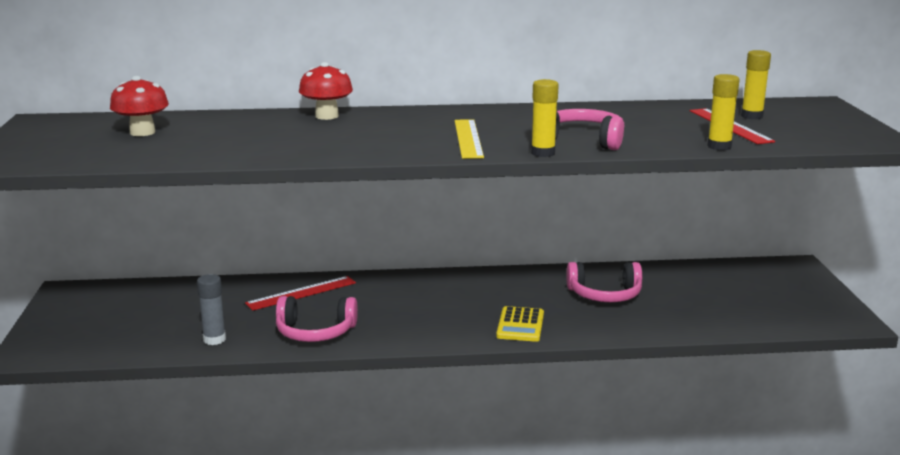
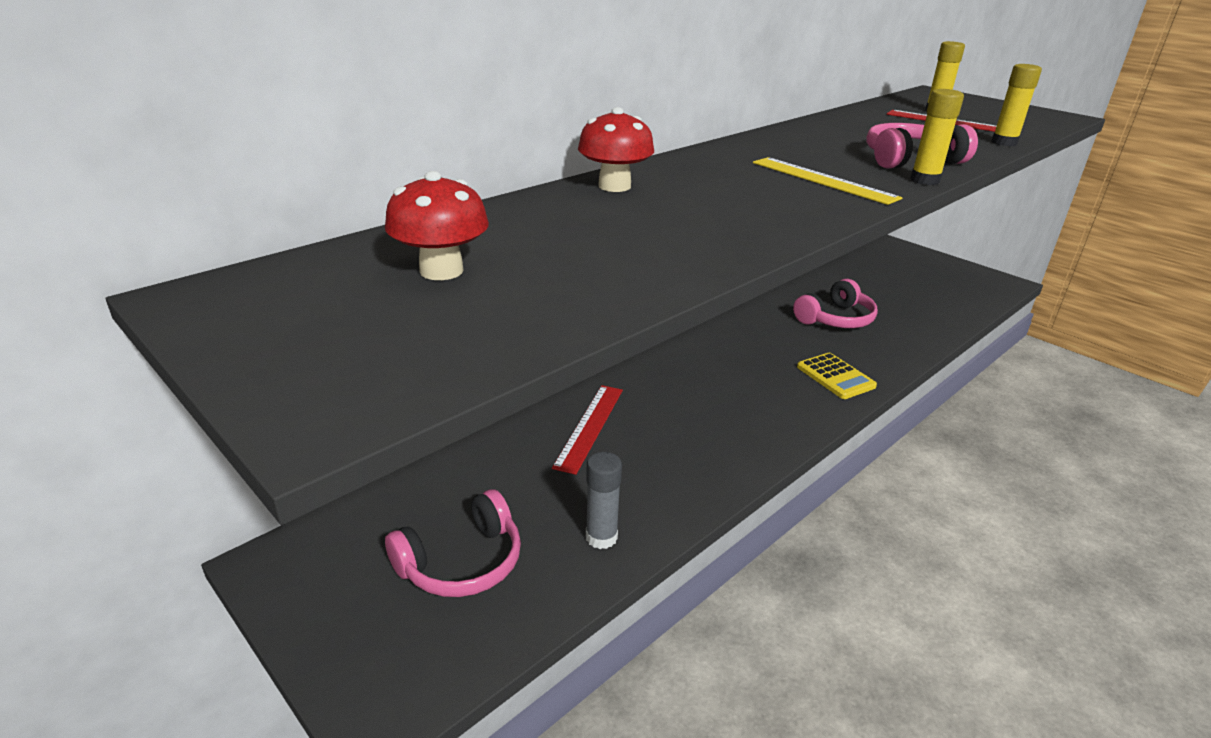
camera: 40 degrees left, 10 degrees up
(315, 332) = (688, 471): pink headphones -> pink headphones (462, 562)

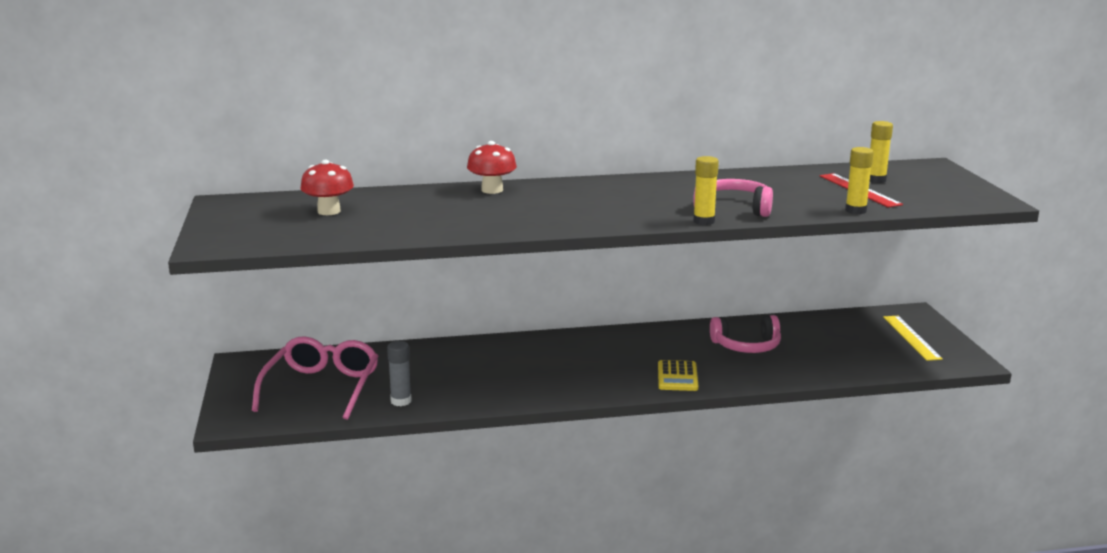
camera: 35 degrees right, 10 degrees down
(462, 562) = (321, 388): pink headphones -> pink glasses
(589, 427) = (466, 355): red ruler -> none
(823, 180) = (632, 209): yellow ruler -> yellow ruler (911, 337)

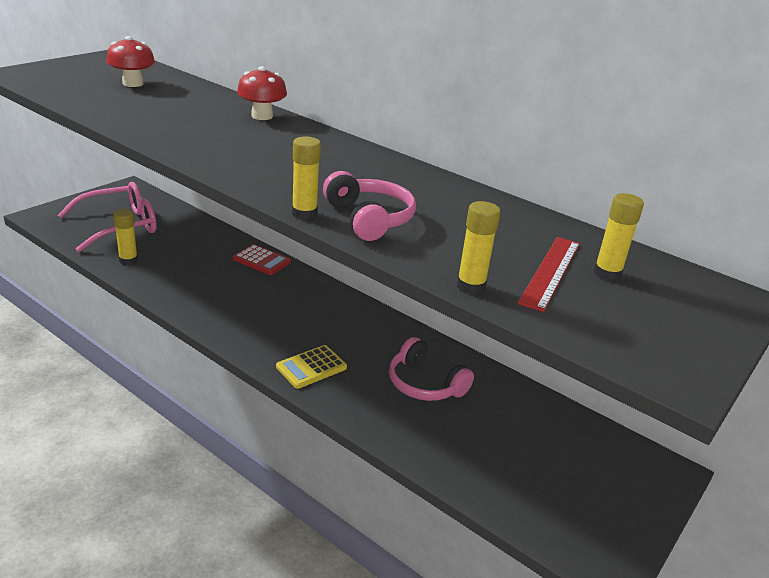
camera: 45 degrees right, 10 degrees up
(401, 401) = (128, 260): grey glue stick -> yellow glue stick
(491, 346) = (261, 260): none -> red calculator
(911, 337) = (602, 492): yellow ruler -> none

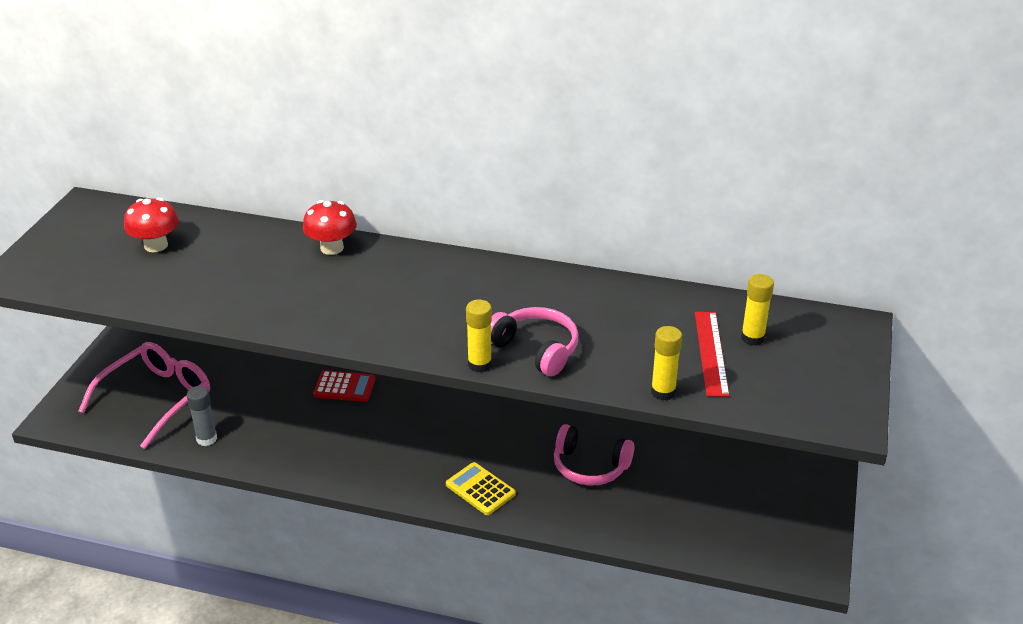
camera: 20 degrees left, 5 degrees up
(128, 260) = (206, 439): yellow glue stick -> grey glue stick
(311, 367) = (480, 489): yellow calculator -> yellow calculator turned 105 degrees clockwise

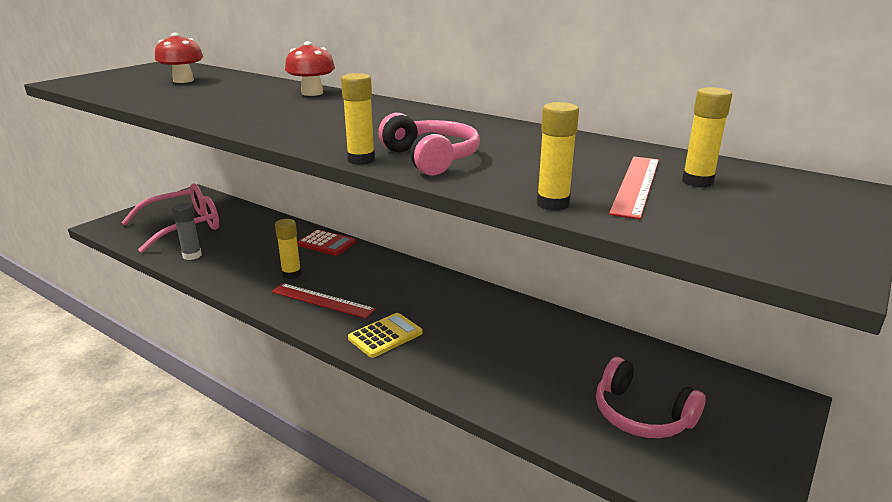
camera: 20 degrees right, 10 degrees down
(337, 438) = (291, 274): none -> yellow glue stick
(393, 463) = (322, 300): none -> red ruler
(480, 489) = (385, 336): yellow calculator -> yellow calculator turned 75 degrees clockwise
(590, 466) = (506, 340): pink headphones -> pink headphones (641, 415)

